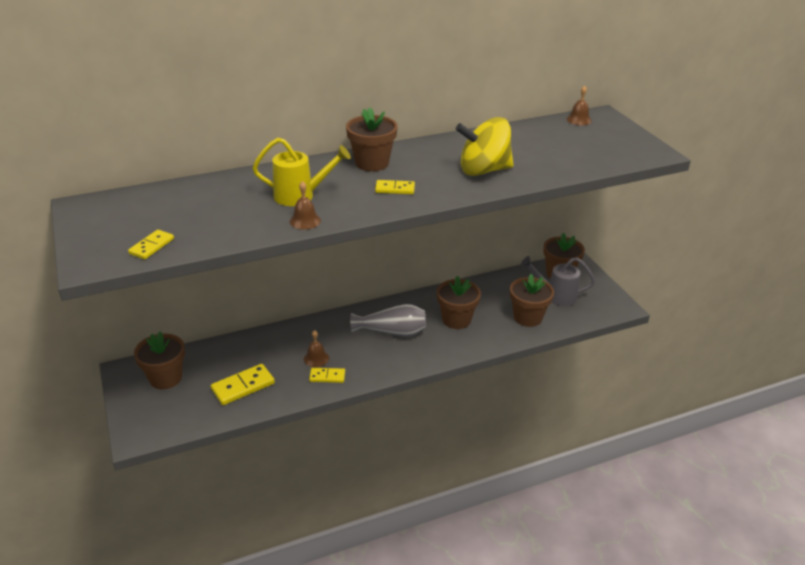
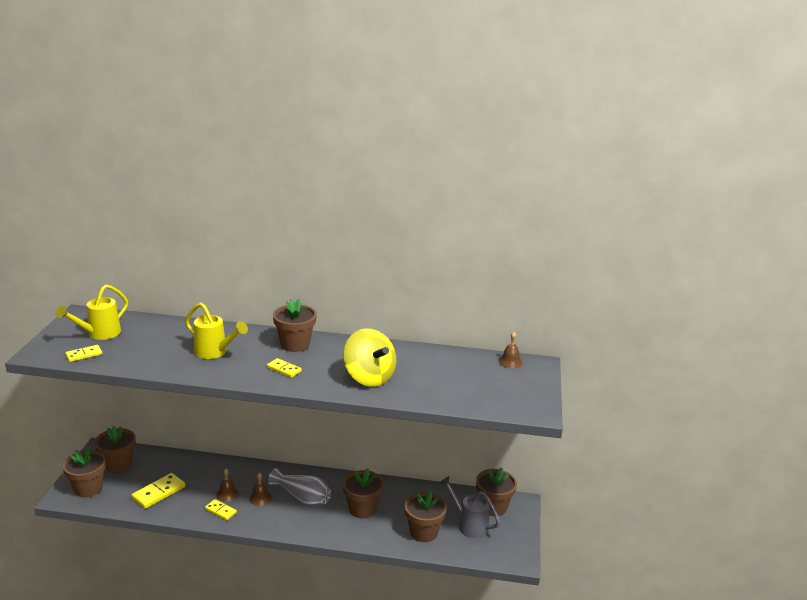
camera: 30 degrees right, 10 degrees down
(138, 219) = (99, 334): none -> yellow watering can
(157, 415) = (88, 488): none -> brown flower pot
(243, 386) = (159, 493): yellow domino -> yellow domino turned 45 degrees counterclockwise
(305, 221) = (194, 371): brown bell -> brown bell (260, 498)
(483, 170) = (369, 377): yellow spinning top -> yellow spinning top turned 150 degrees counterclockwise

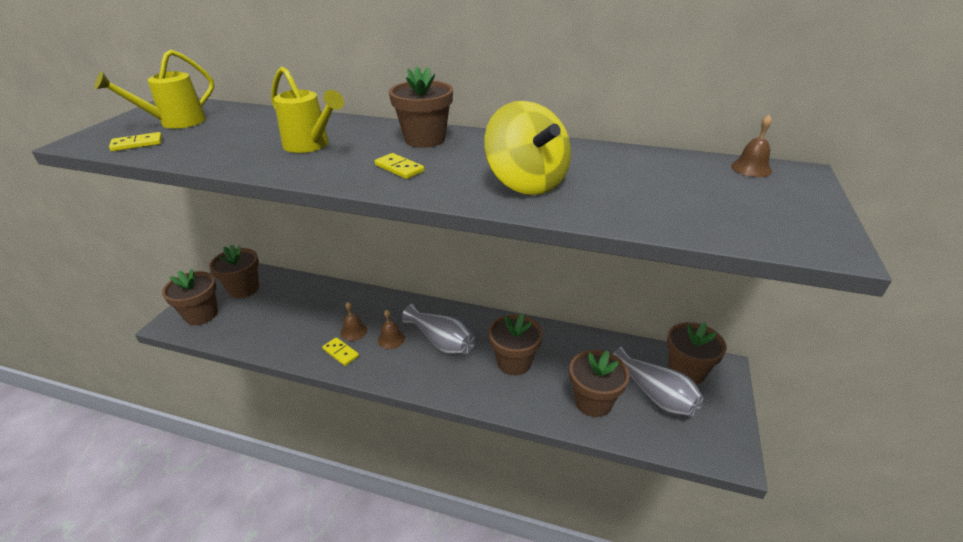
camera: 10 degrees right, 10 degrees up
(159, 493) = (276, 325): yellow domino -> none
(469, 525) = (655, 395): grey watering can -> grey vase

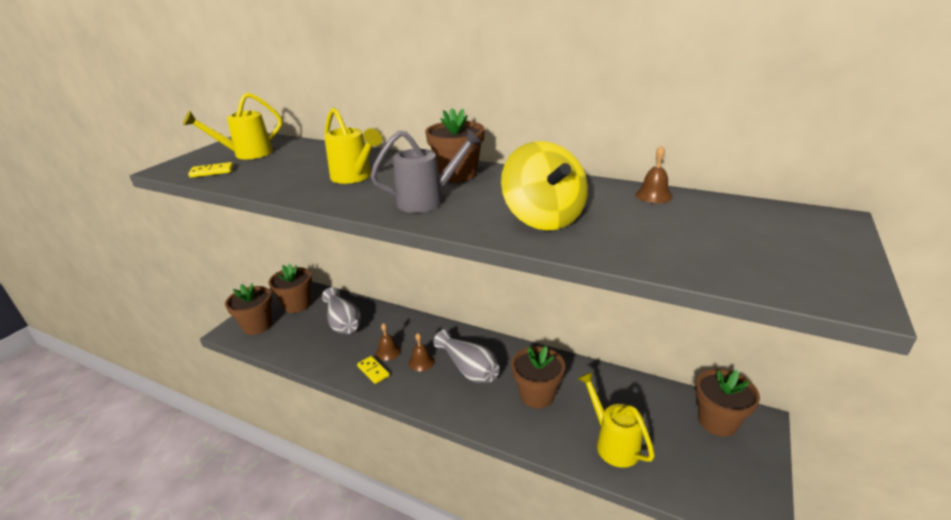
camera: 10 degrees right, 5 degrees down
(399, 168) = (427, 200): yellow domino -> grey watering can
(593, 402) = (613, 443): brown flower pot -> yellow watering can
(655, 395) = (680, 443): grey vase -> grey vase (343, 322)
(751, 168) = (780, 213): brown bell -> brown bell (653, 195)

